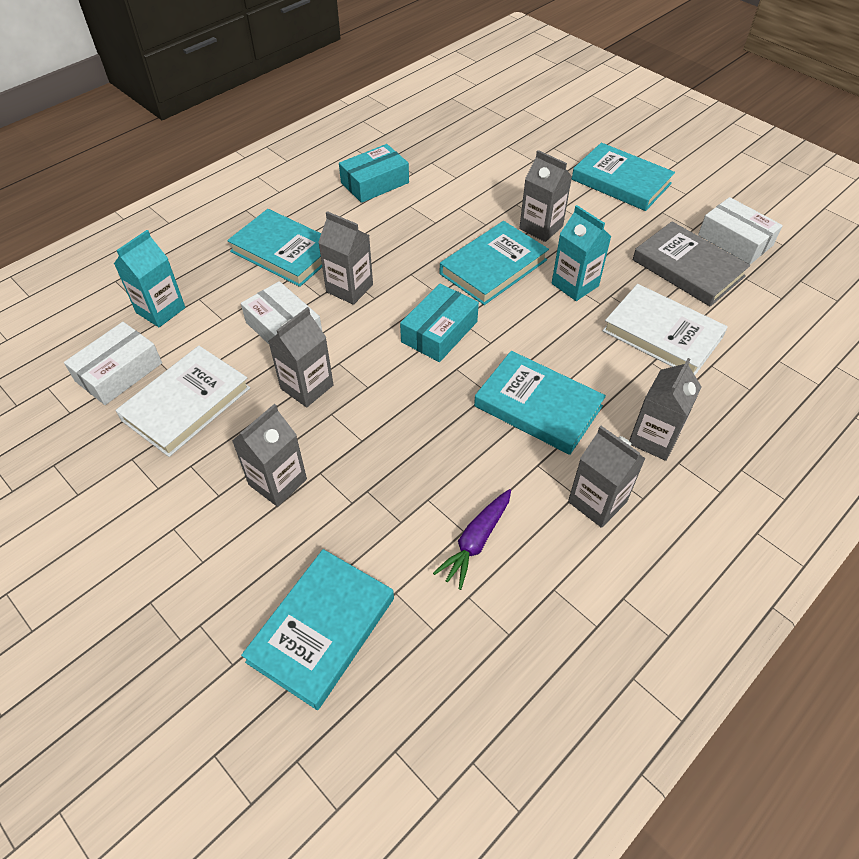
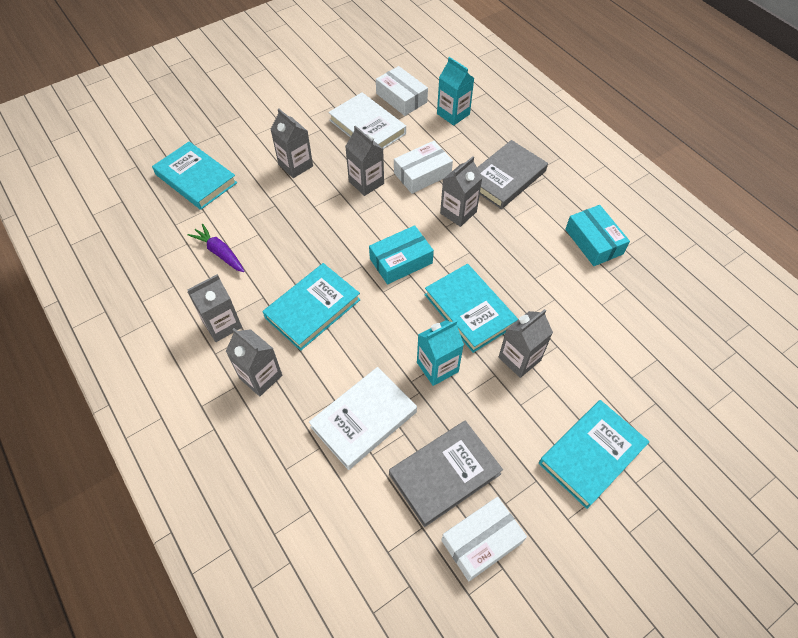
camera: 100 degrees right, 5 degrees up
(284, 252) = (505, 177): turquoise book -> grey book
(439, 332) = (401, 261): turquoise box -> turquoise box turned 75 degrees counterclockwise

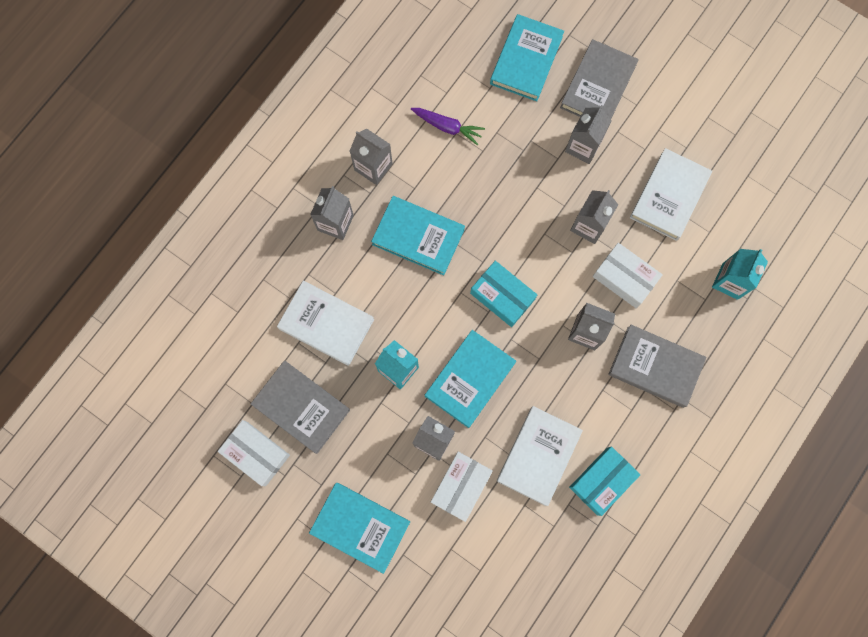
camera: 70 degrees right, 20 degrees up
(220, 253) = (447, 127): purple carrot -> purple carrot turned 90 degrees clockwise
(250, 141) = (598, 86): none -> grey book
(401, 98) = (731, 215): white box -> white box (460, 486)
(558, 279) = (538, 456): none -> white book

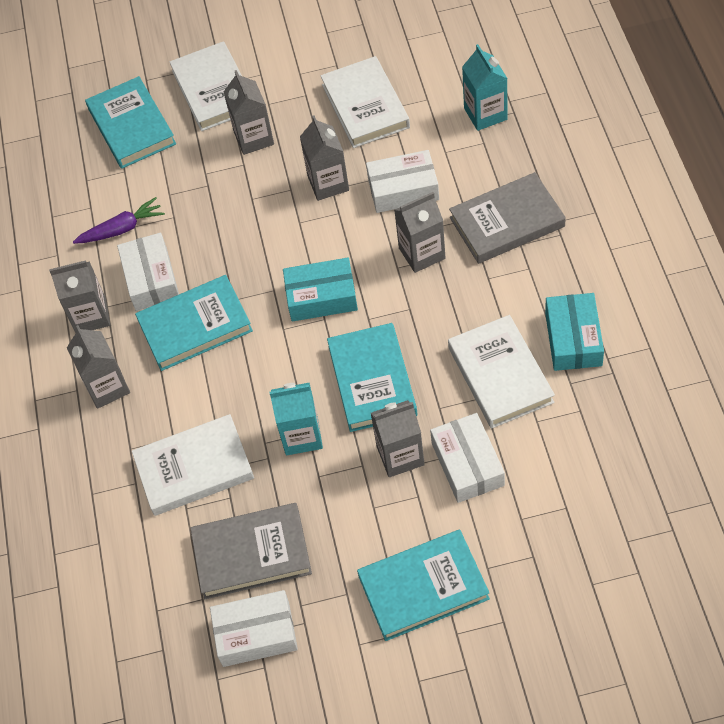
camera: 40 degrees left, 20 degrees down
(428, 179) = (151, 279): none -> white box
(598, 86) = (213, 90): grey book -> white book

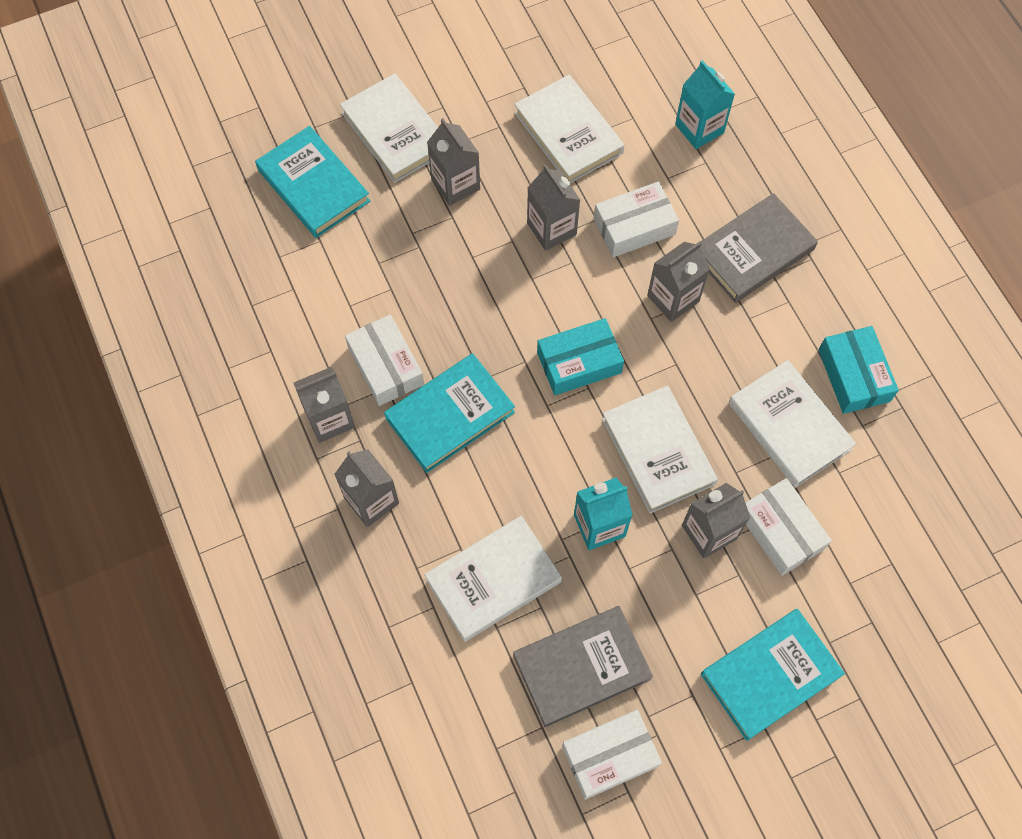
camera: 20 degrees left, 10 degrees up
(121, 229) = (336, 311): purple carrot -> none
(372, 380) = (657, 451): turquoise book -> white book

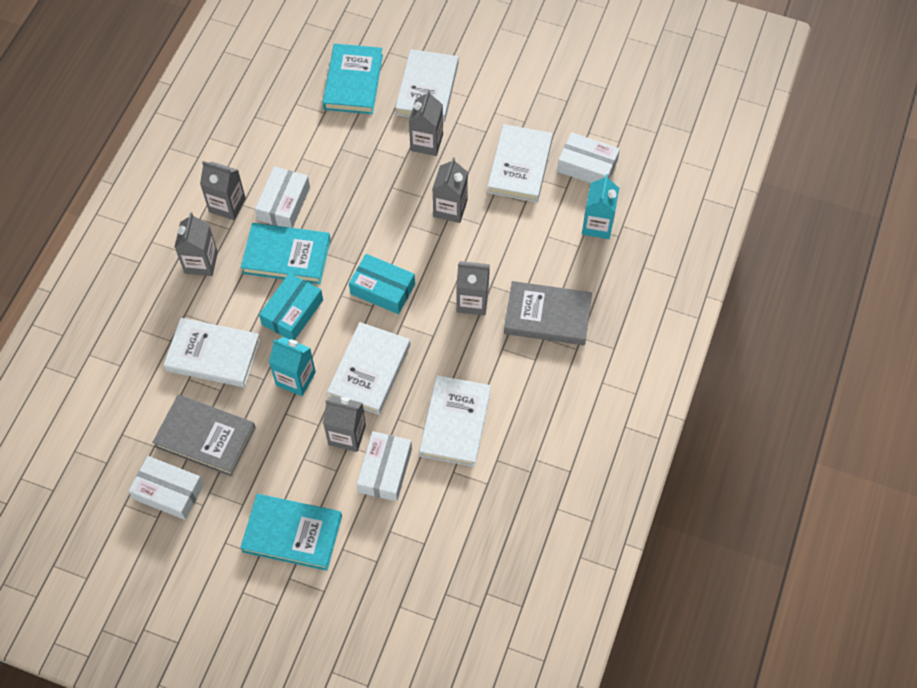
camera: 45 degrees right, 5 degrees down
(634, 226) = (497, 245): white box -> white box (587, 166)
(854, 375) = (524, 430): turquoise box -> turquoise box (292, 312)

